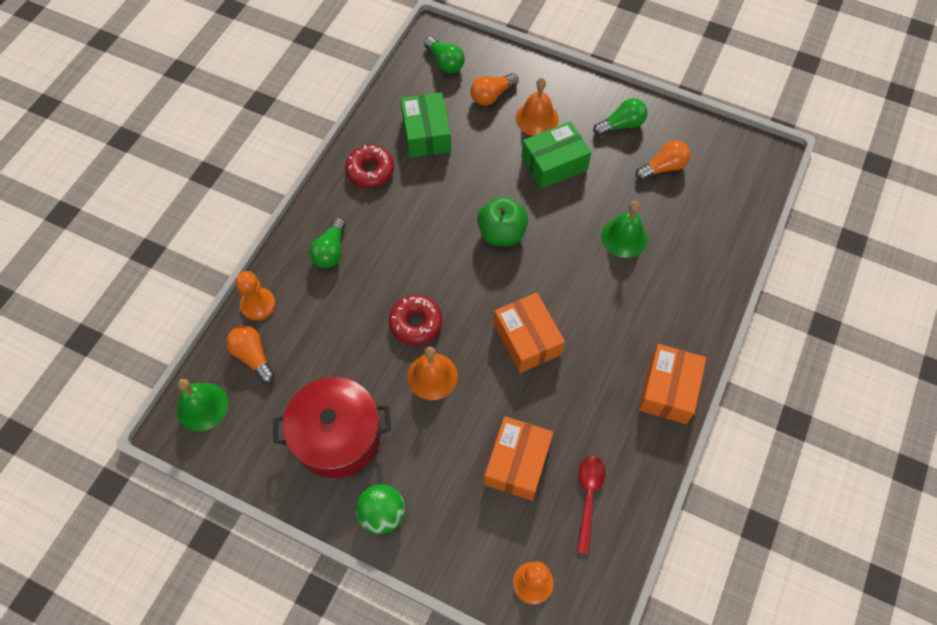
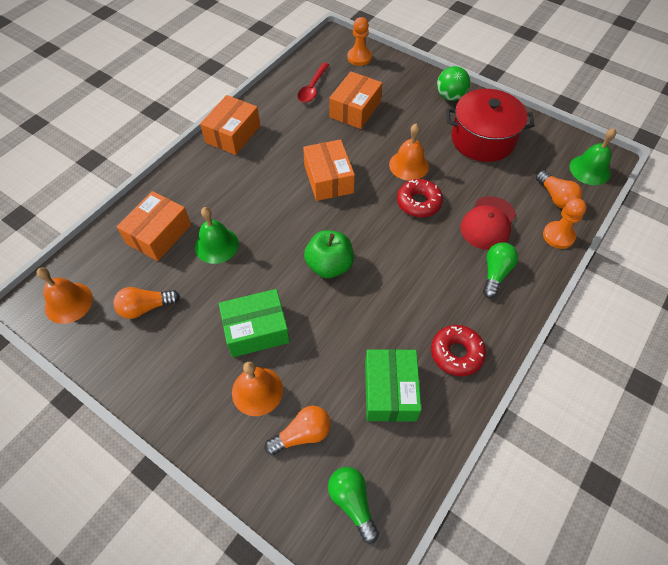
camera: 170 degrees left, 5 degrees down
(336, 308) = (488, 223): none -> red cap
(621, 125) = (165, 365): green light bulb -> none
(689, 240) = (159, 234): none -> orange box
(736, 161) = (68, 302): none -> orange bell

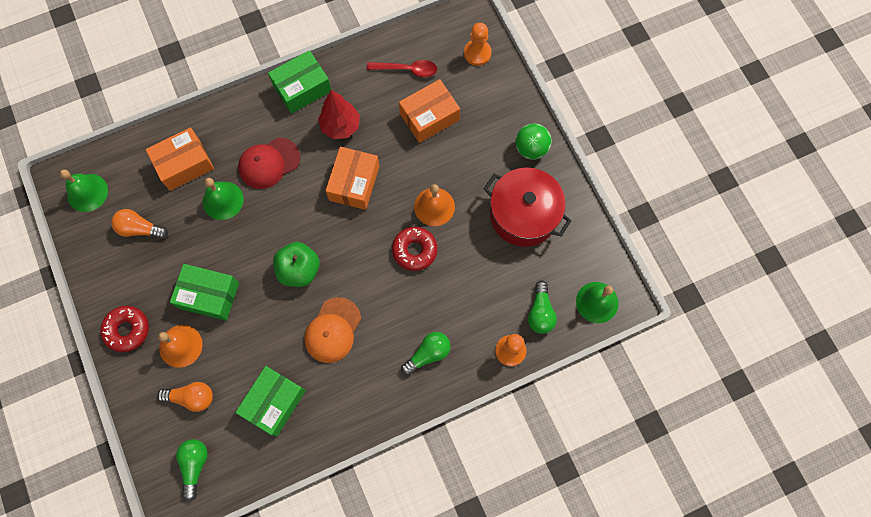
camera: 30 degrees right, 15 degrees up
(68, 302) = (87, 192): orange bell -> green bell
(233, 134) = (302, 88): orange box -> green box
(286, 145) = (340, 126): none -> red tree
(312, 88) = (407, 70): red spoon -> red spoon turned 135 degrees counterclockwise
(397, 298) = (333, 330): none -> orange cap
(456, 353) = (344, 403): red donut -> red donut (127, 330)
(488, 223) = (459, 304): red cap -> red cap (269, 163)
(555, 197) = (540, 312): orange light bulb -> green light bulb

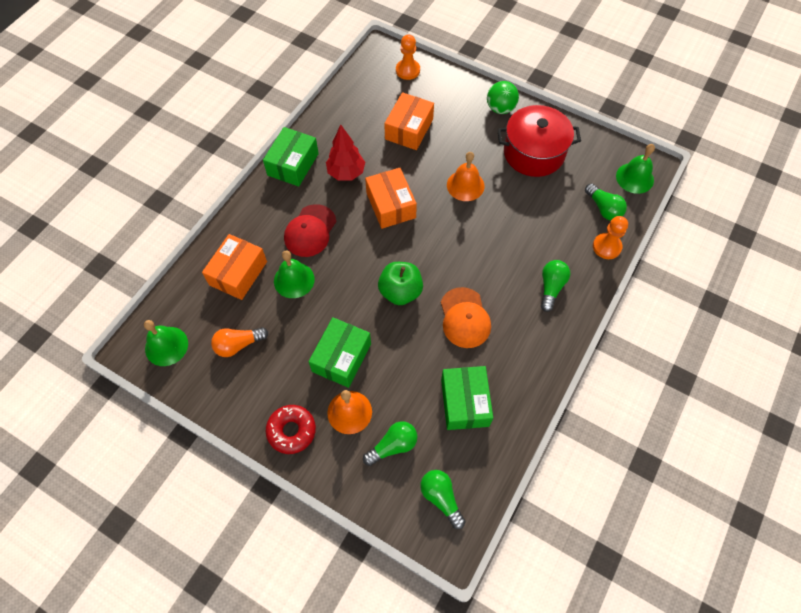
camera: 35 degrees left, 10 degrees down
(192, 397) = (393, 446): orange light bulb -> green light bulb
(209, 295) = (341, 357): green box -> green box turned 45 degrees counterclockwise
(407, 70) = (365, 108): red spoon -> none
(414, 250) = (477, 223): red donut -> none

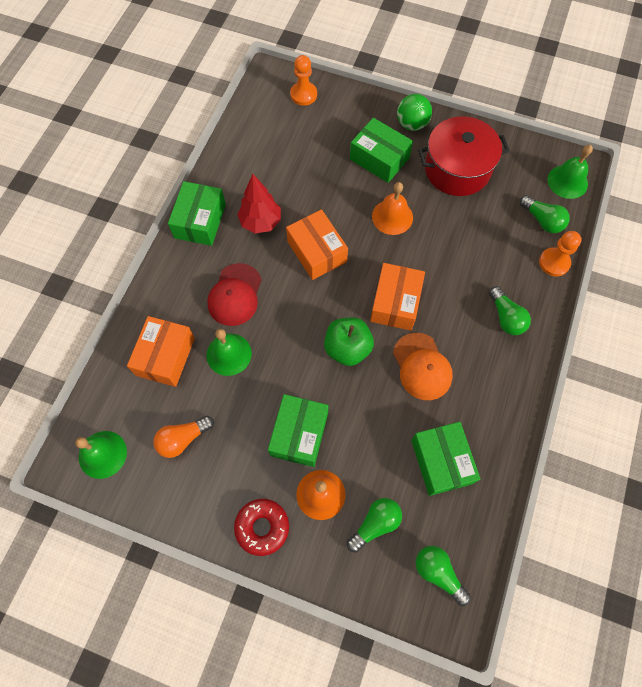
camera: 10 degrees left, 5 degrees up
(409, 129) = (318, 162): orange box -> orange box (395, 303)
(464, 134) = (379, 158): none -> green box
(551, 287) = (505, 317): green light bulb -> green light bulb turned 150 degrees clockwise

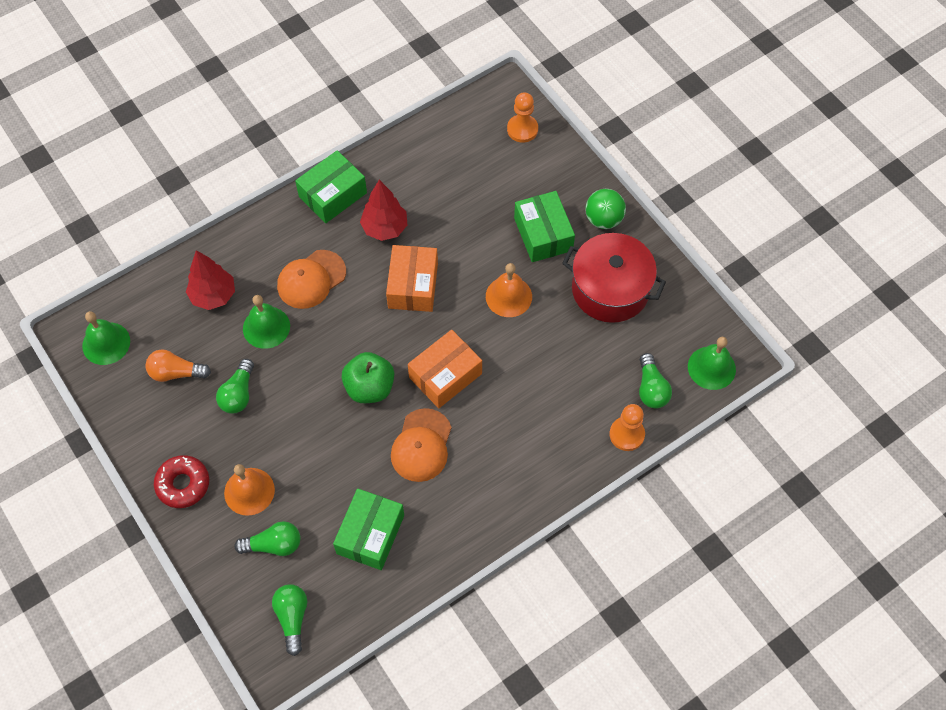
camera: 35 degrees right, 5 degrees down
(165, 356) = (213, 295): orange box -> red tree
(235, 295) = (311, 279): red cap -> orange cap
(299, 434) = (271, 431): green box -> none
(505, 317) = (535, 453): green light bulb -> green light bulb (238, 394)

